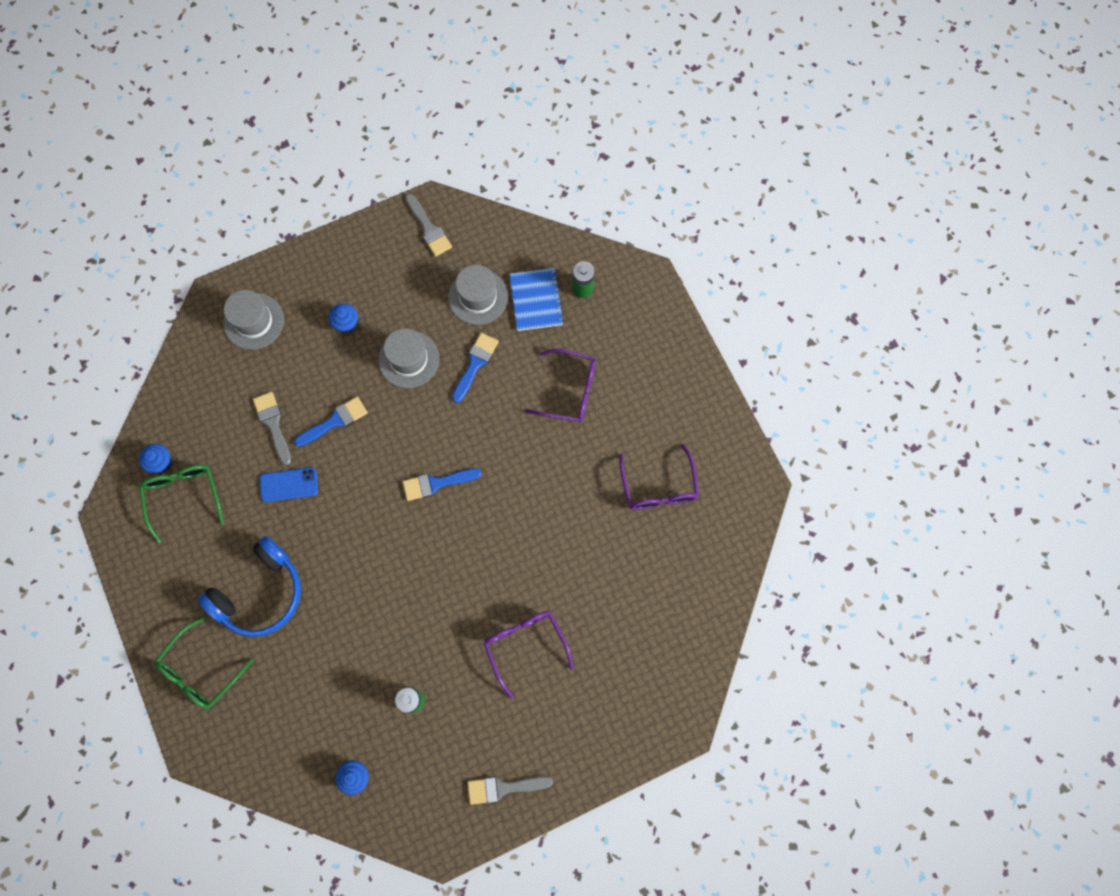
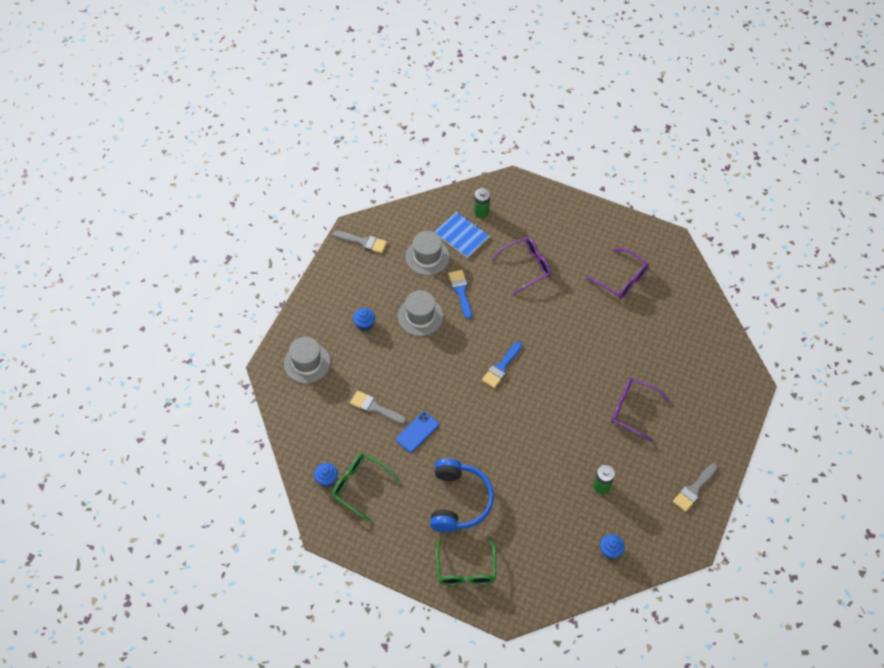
camera: 40 degrees left, 15 degrees down
(335, 421) = (410, 379): blue brush -> none

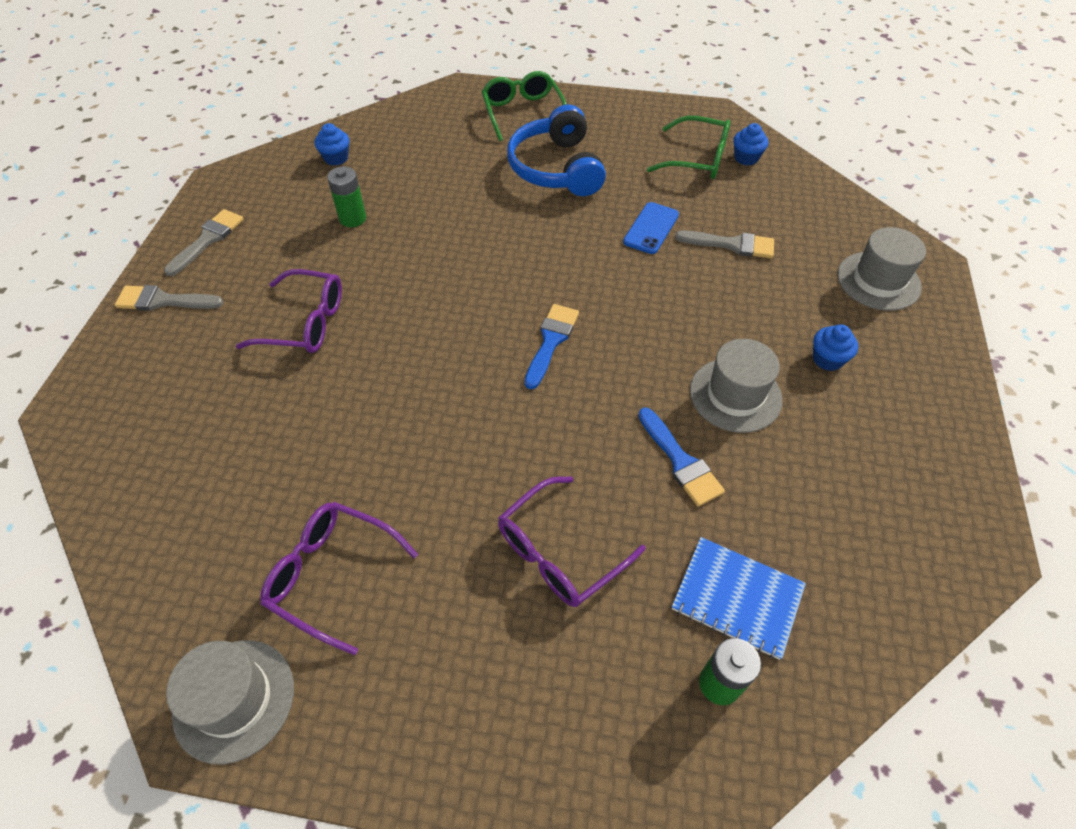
camera: 165 degrees right, 5 degrees down
(363, 242) = (943, 524): grey brush -> grey brush (163, 301)
(427, 256) = (787, 523): grey hat -> grey hat (234, 700)

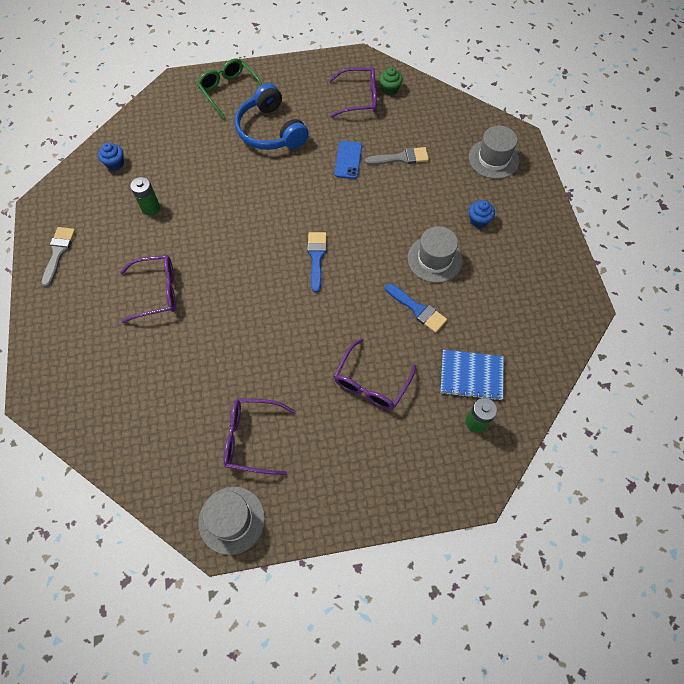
camera: 20 degrees left, 10 degrees up
(163, 301) = (53, 305): grey brush -> none
(697, 159) = (359, 98): green glasses -> purple glasses
(746, 158) = (390, 89): blue cupcake -> green cupcake

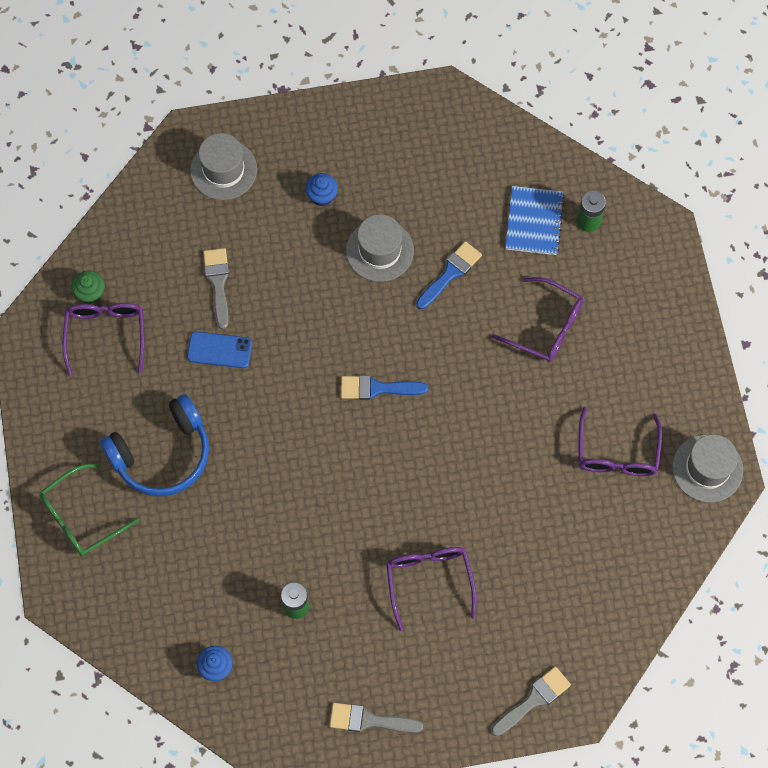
camera: 90 degrees left, 5 degrees up
(49, 364) = (533, 699): none -> grey brush

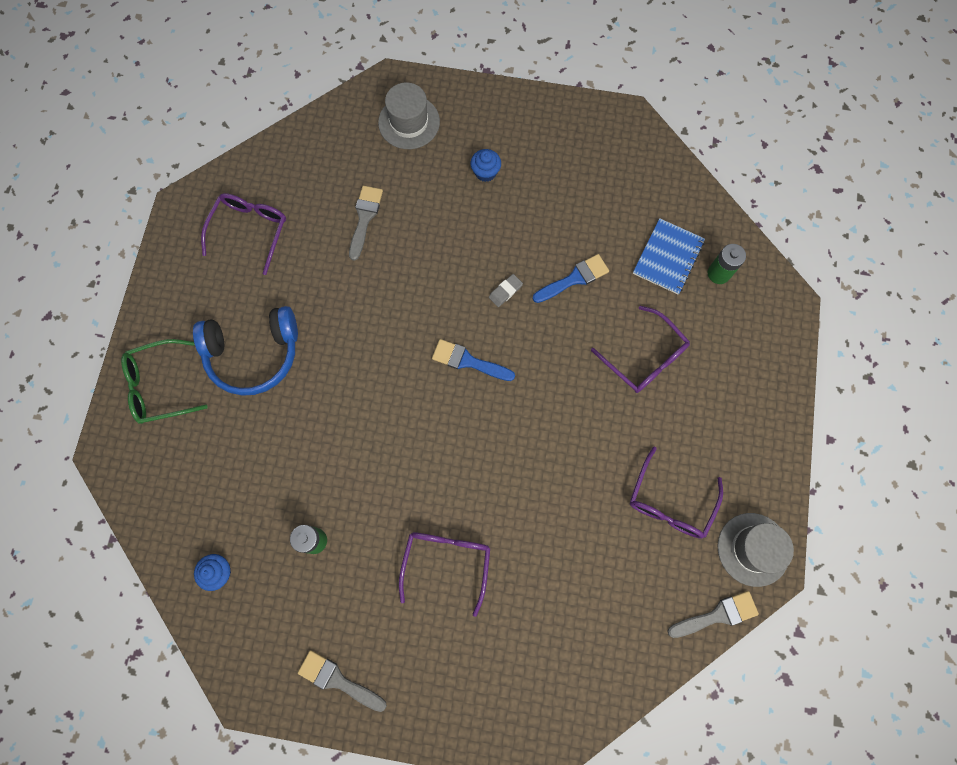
camera: 20 degrees right, 5 degrees up
(90, 293) = (252, 190): green cupcake -> none
(219, 350) = (342, 278): blue phone -> none
(379, 250) = (518, 237): grey hat -> none
(387, 308) = (505, 291): none -> grey eraser
(533, 699) = (502, 721): grey brush -> grey brush (717, 615)

